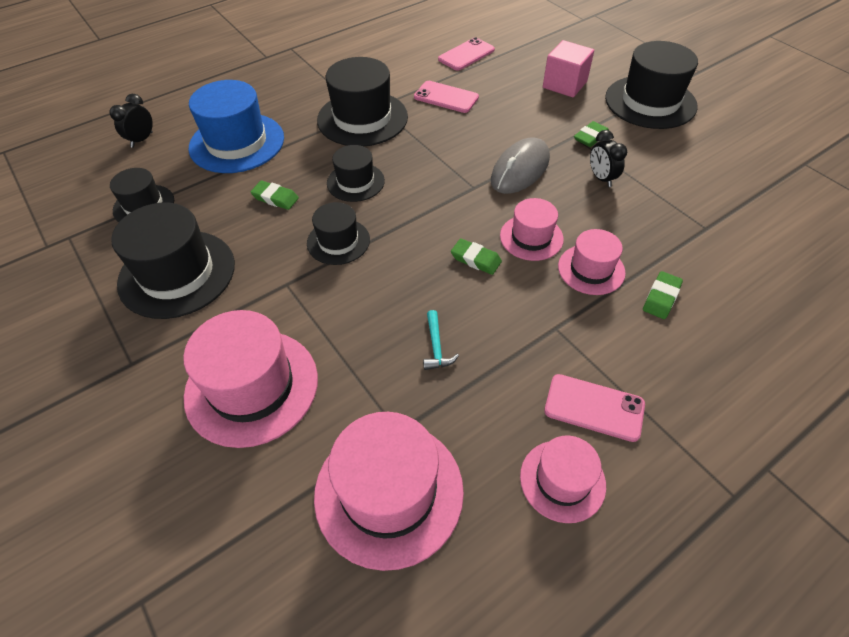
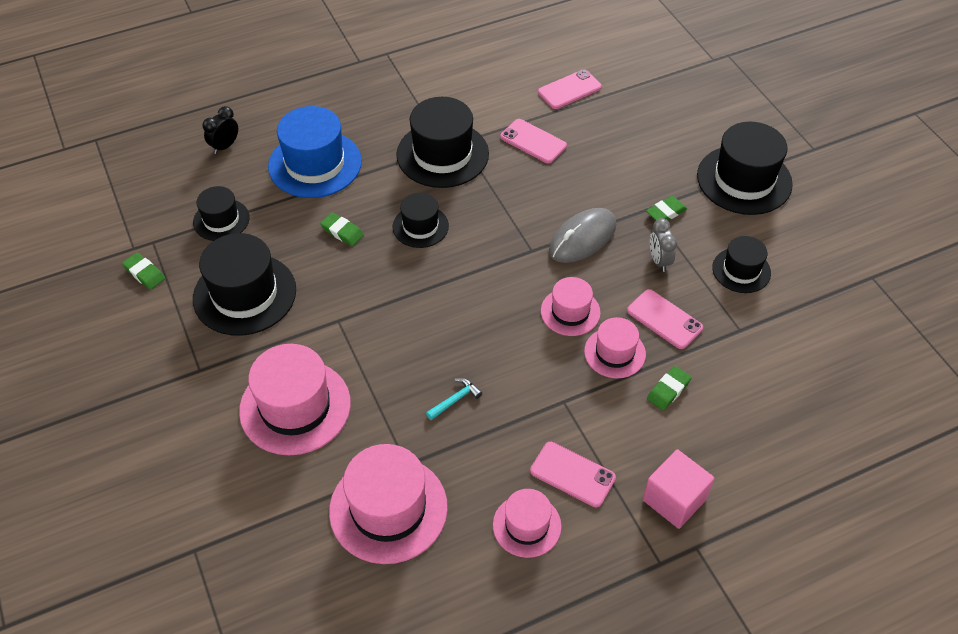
camera: 10 degrees right, 0 degrees up
(338, 241) = (392, 286): black hat -> black hat (741, 270)
(436, 347) = (455, 400): turquoise hammer -> turquoise hammer turned 135 degrees counterclockwise
(476, 259) = (512, 325): green eraser -> green eraser (144, 273)
(564, 84) = (661, 144): pink cube -> pink cube (674, 499)
(601, 178) = (659, 261): black clock -> grey clock
(628, 230) = (664, 319): none -> pink phone

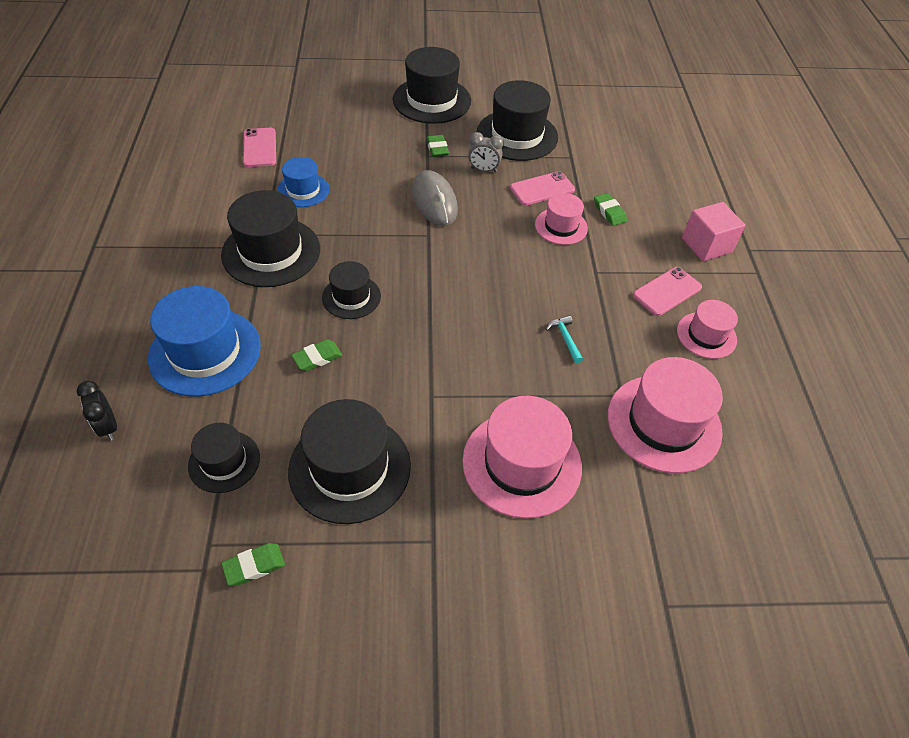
camera: 70 degrees left, 0 degrees up
(533, 141) = (303, 190): pink phone -> blue hat
(570, 312) = (507, 236): pink hat -> none
(741, 270) = (517, 135): black hat -> black hat, size x1.74

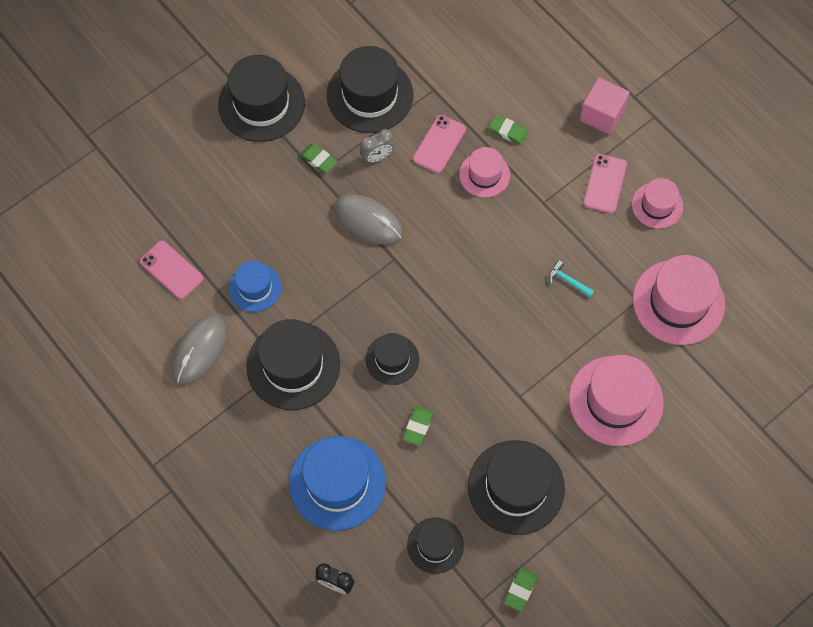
camera: 35 degrees left, 15 degrees up
(218, 201) = (199, 350): none -> grey mouse

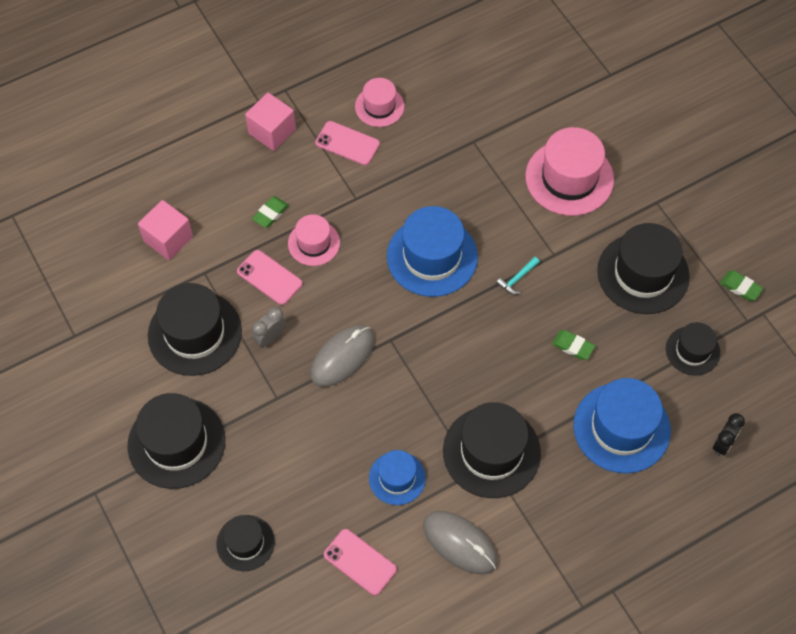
camera: 80 degrees left, 5 degrees down
(171, 270) = (360, 562): pink phone -> pink phone turned 75 degrees clockwise
(318, 160) = (260, 394): green eraser -> none
(377, 157) = (270, 337): grey clock -> grey clock turned 120 degrees counterclockwise
(392, 359) = (499, 358): black hat -> black hat (245, 543)
(462, 53) = (168, 239): none -> pink cube
(492, 281) = (432, 256): none -> blue hat
(568, 281) = (443, 193): turquoise hammer -> turquoise hammer (517, 278)
(678, 302) = (480, 110): pink hat -> none

